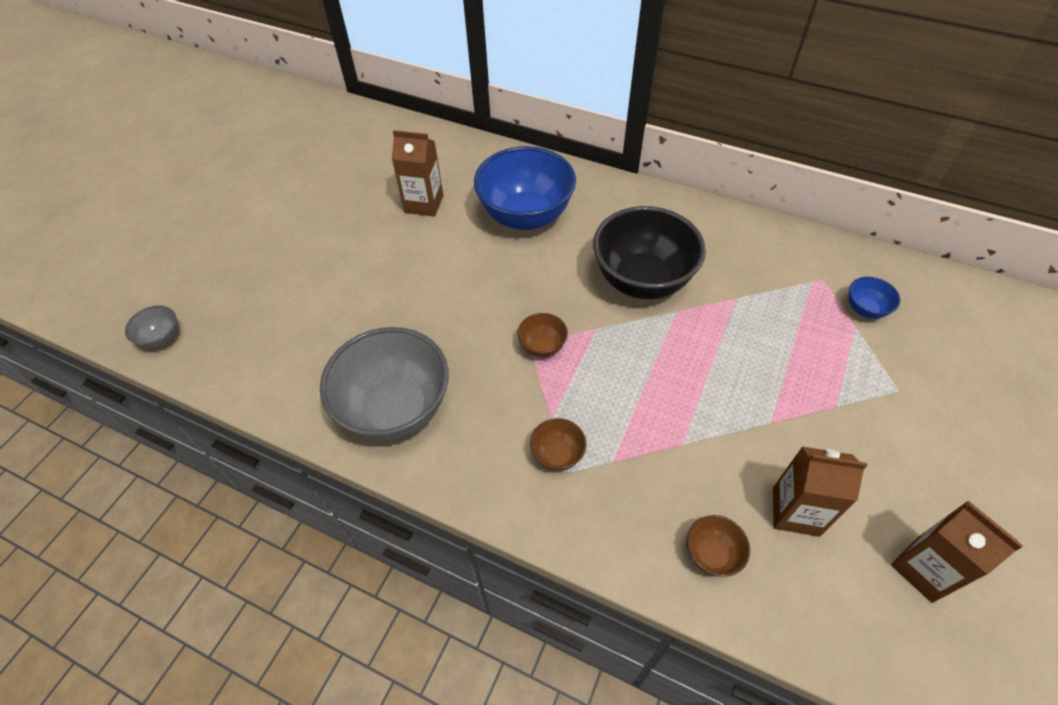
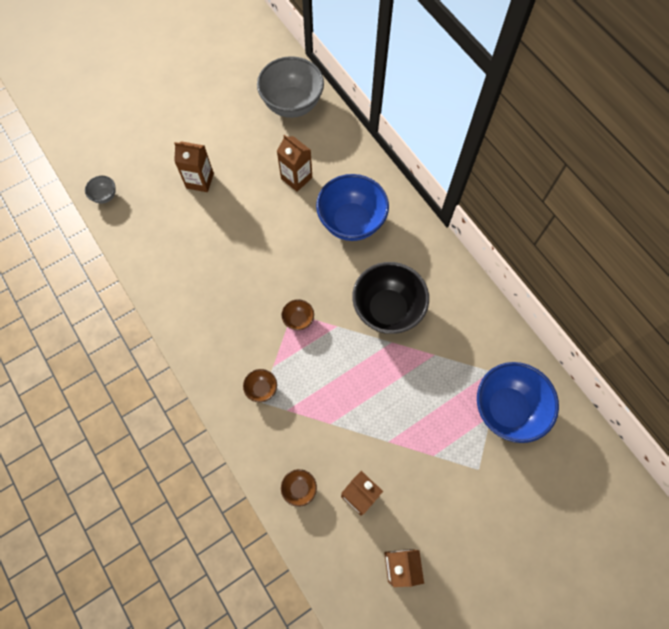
camera: 30 degrees right, 15 degrees up
(296, 260) = (200, 181): none -> brown carton
(395, 409) = (197, 312): grey bowl -> grey bowl (292, 104)
(865, 309) = (507, 409): blue bowl -> blue bowl, size x2.29

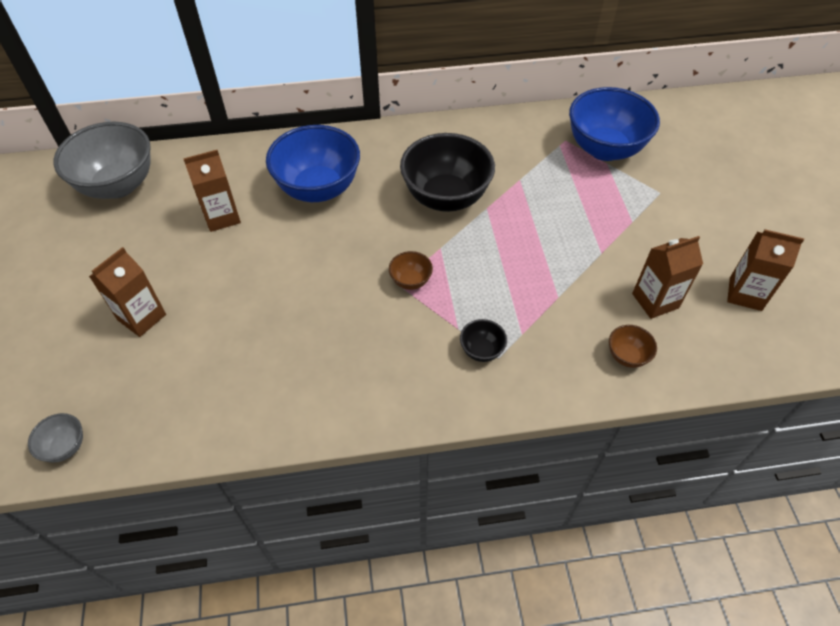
camera: 65 degrees left, 15 degrees down
(261, 389) = (481, 350): brown bowl -> black bowl

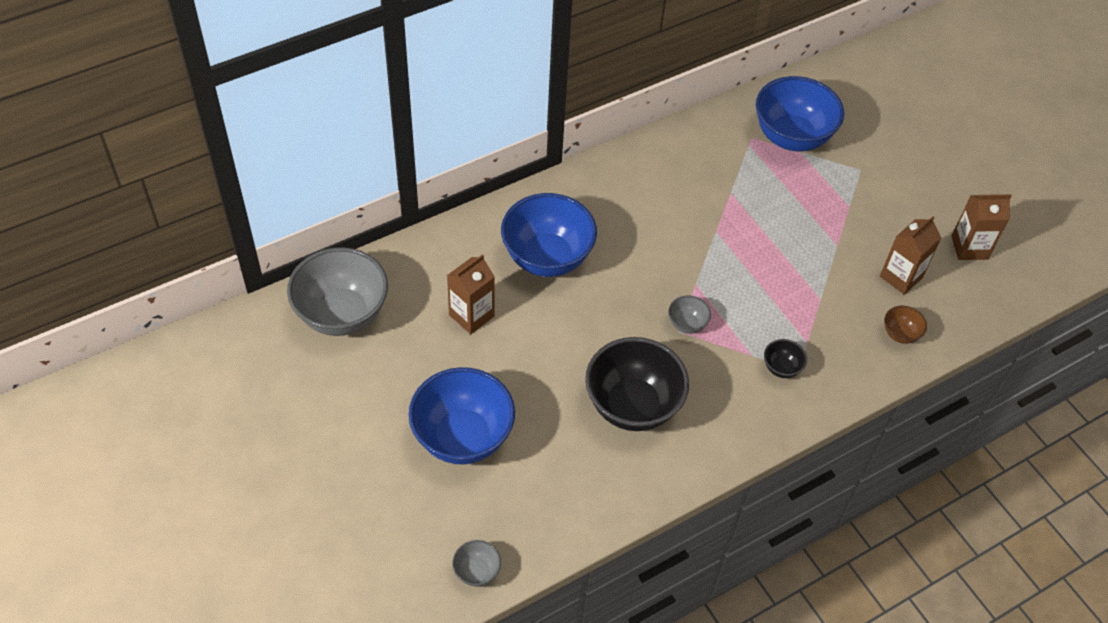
camera: 25 degrees left, 0 degrees up
(142, 317) = (462, 437): brown carton -> blue bowl
(410, 281) = (687, 324): brown bowl -> grey bowl
(446, 197) = (673, 231): black bowl -> black bowl (632, 406)

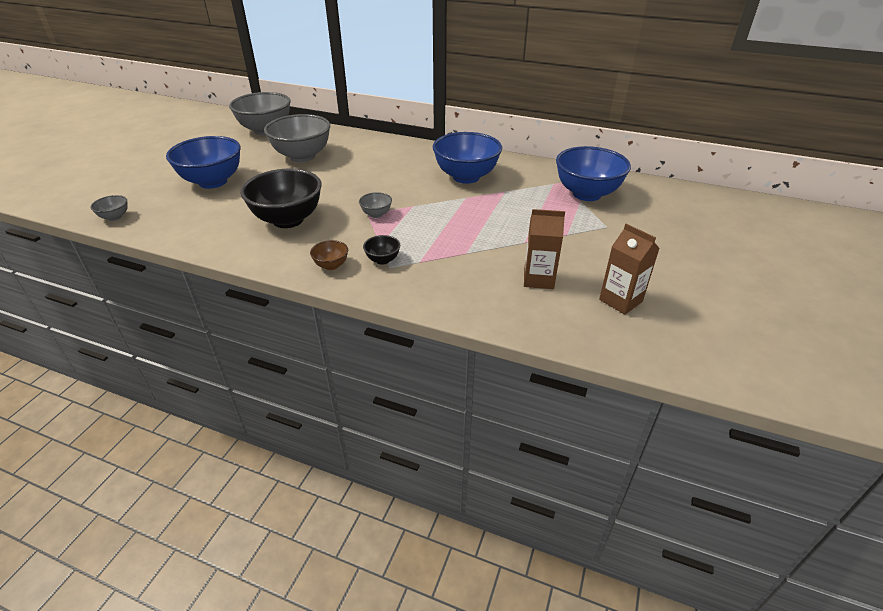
camera: 55 degrees right, 15 degrees down
(471, 315) = (302, 156): brown carton -> grey bowl
(547, 258) = (370, 160): blue bowl -> blue bowl (466, 177)
(900, 334) = (482, 299): brown bowl -> brown bowl (331, 265)

